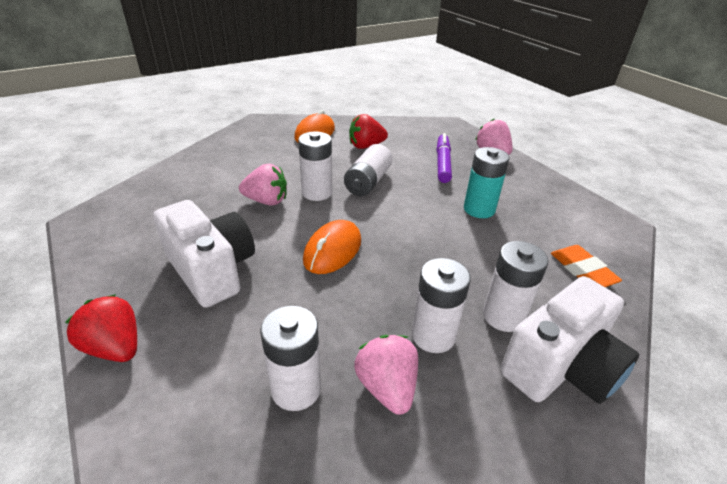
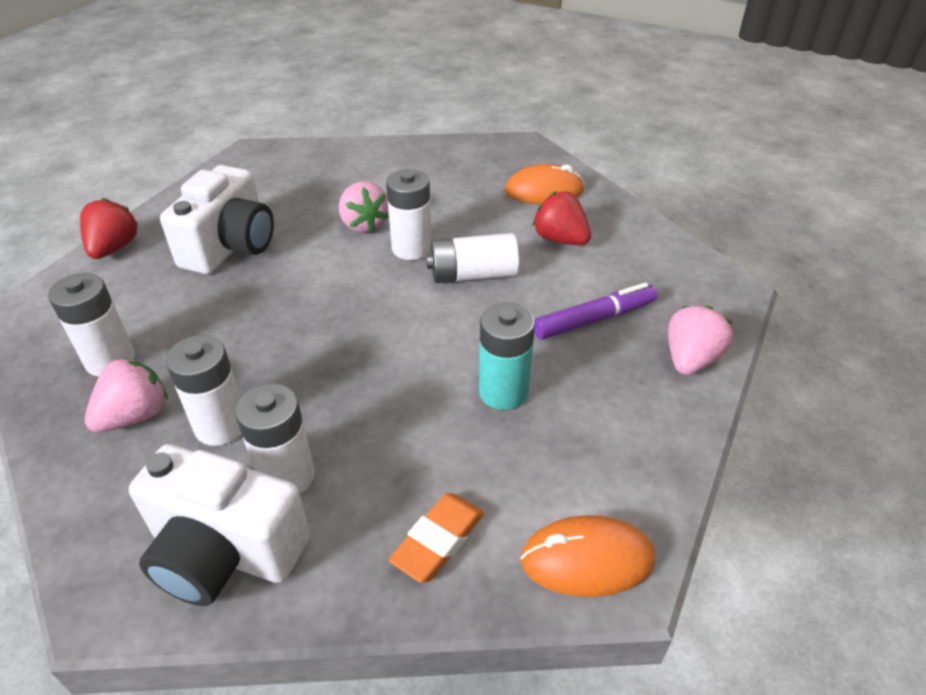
camera: 60 degrees right, 5 degrees up
(332, 250) = (313, 303): orange mouse -> orange mouse (587, 559)

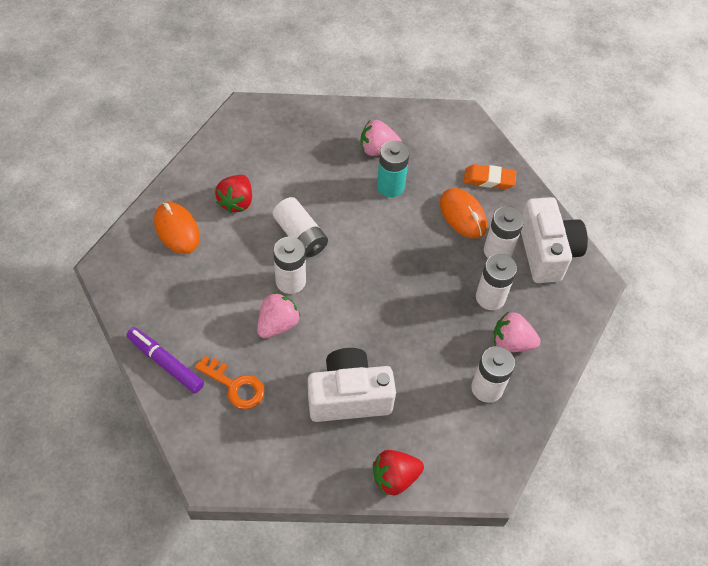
camera: 120 degrees left, 15 degrees up
(321, 182) = (235, 386): none -> orange key
(587, 559) = (463, 129): orange mouse -> orange mouse (462, 215)
(594, 319) = (310, 164): purple marker -> purple marker (166, 363)
(690, 359) = (319, 117): pink strawberry -> pink strawberry (378, 149)

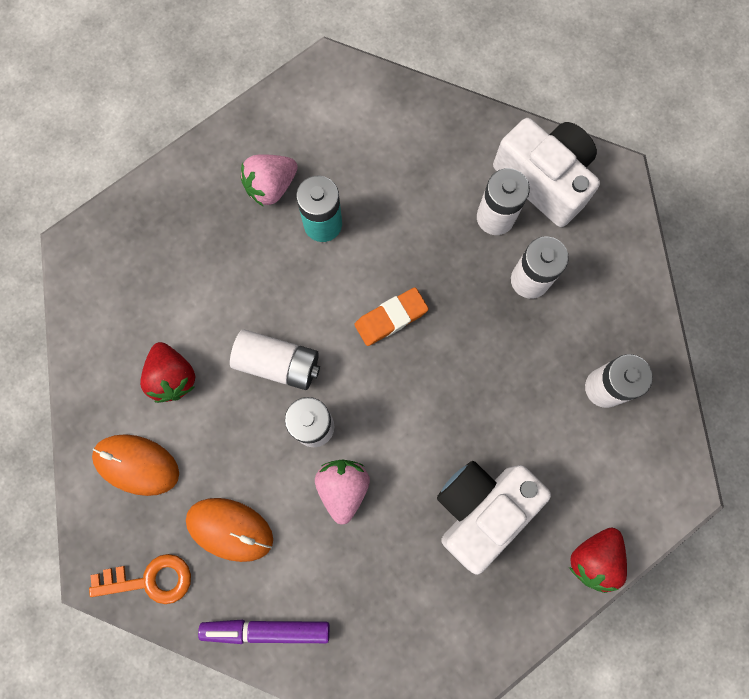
camera: 35 degrees left, 20 degrees up
(235, 386) = (360, 594): orange key -> orange key (150, 580)
(462, 215) = (426, 201): orange mouse -> orange mouse (230, 529)
(489, 179) = (419, 133): orange eraser -> orange eraser (391, 318)
(511, 342) = (589, 316): pink strawberry -> none

